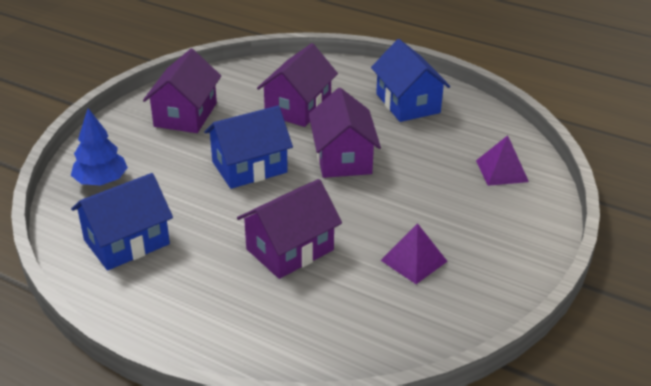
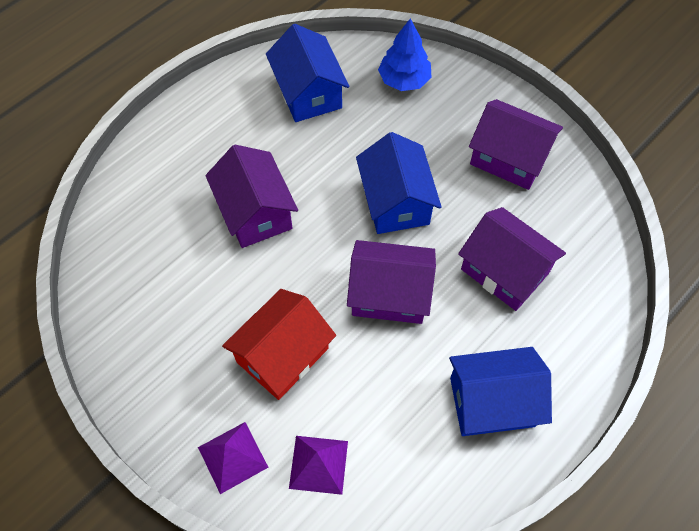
camera: 105 degrees right, 25 degrees up
(414, 260) = (201, 314): purple pyramid -> purple pyramid (232, 457)
(426, 204) = (282, 355): none -> red house

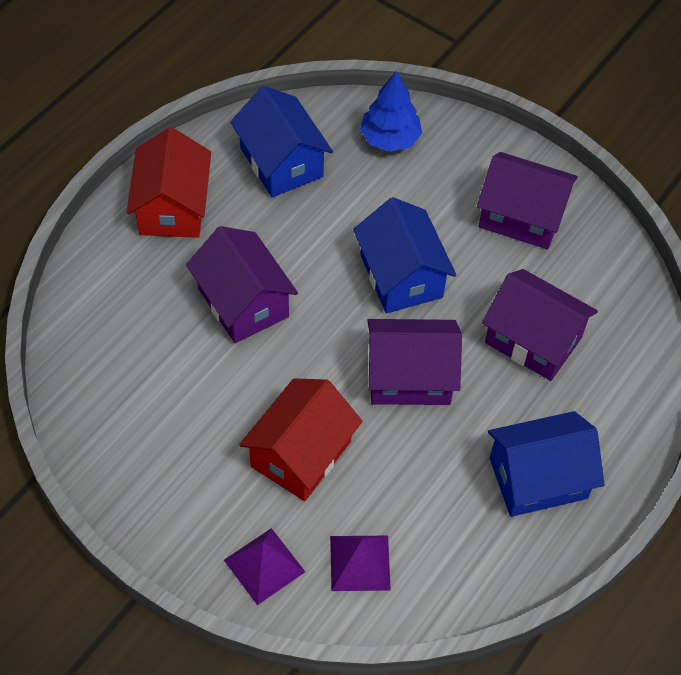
camera: 10 degrees left, 5 degrees down
(210, 123) = (172, 207): none -> red house

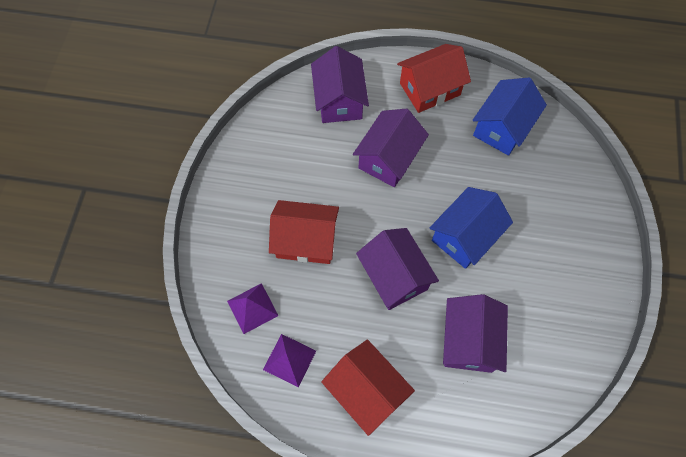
camera: 65 degrees right, 10 degrees up
(264, 566) = (225, 257): purple pyramid -> purple pyramid (289, 360)
(390, 138) = (566, 179): blue tree -> none
(521, 216) = (563, 289): purple house -> purple house (339, 100)
(538, 478) = (366, 390): blue house -> red house

